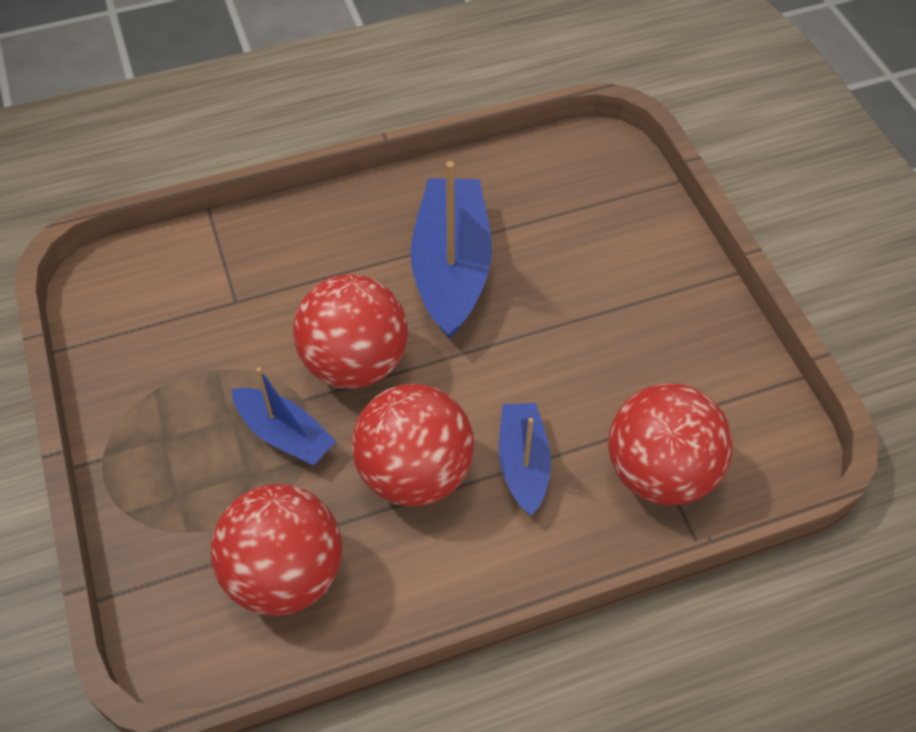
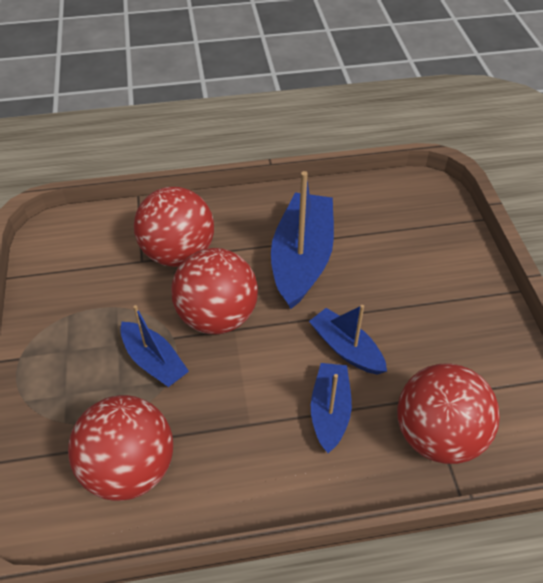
camera: 10 degrees right, 5 degrees down
(415, 473) = (245, 405): red ball -> red ball (178, 253)
(530, 381) = (346, 348): none -> blue boat

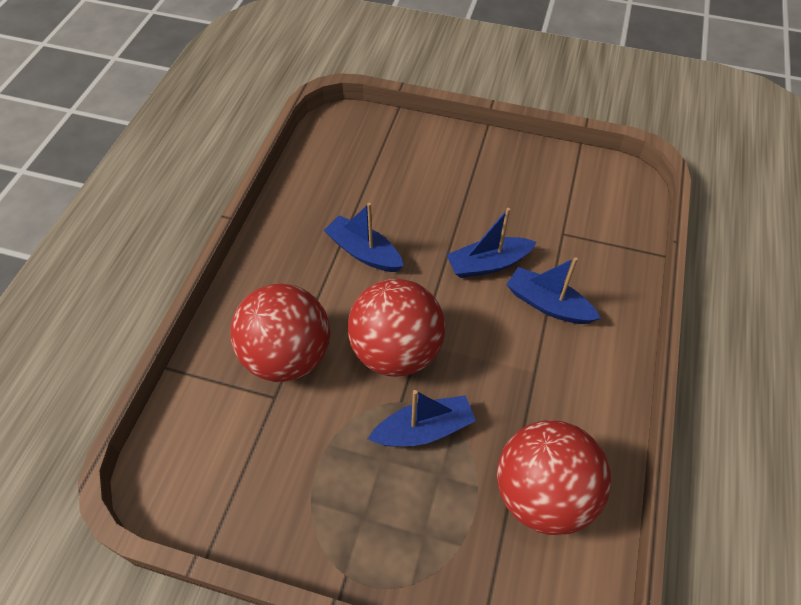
camera: 65 degrees left, 5 degrees up
(302, 259) = (364, 252): blue boat -> blue boat, size x0.57
(437, 435) = (601, 242): red ball -> none

